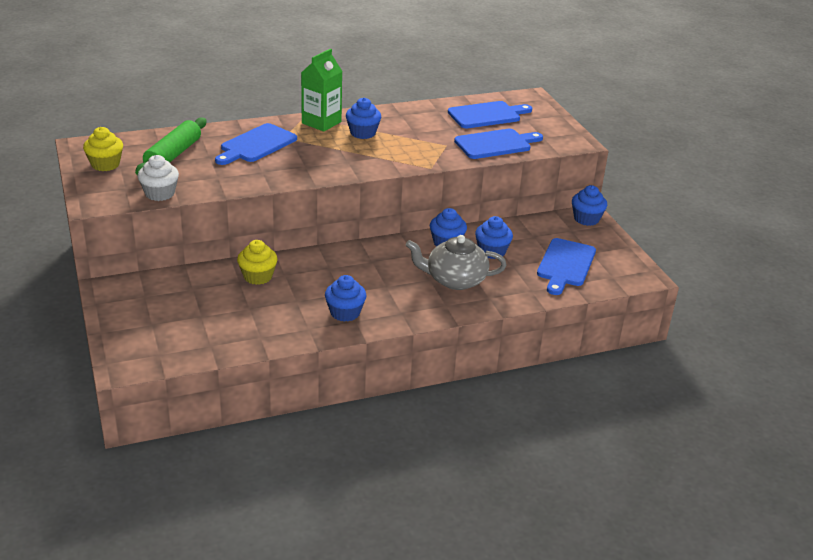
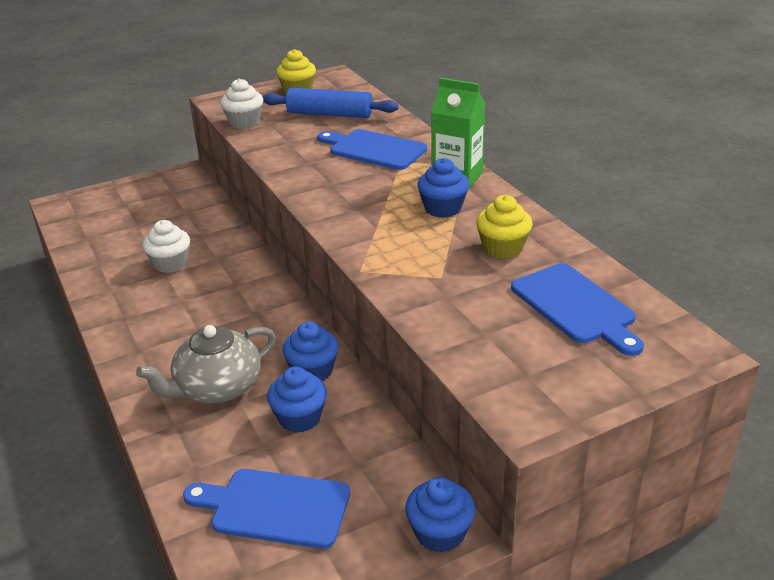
camera: 85 degrees right, 0 degrees up
(173, 155) = (330, 114): green rolling pin -> blue rolling pin
(258, 276) = (211, 243): yellow cupcake -> yellow cupcake (502, 248)
(282, 297) = (170, 264): none -> white cupcake
(345, 313) = (140, 308): blue cupcake -> none
(455, 280) = (217, 387): grey teapot -> grey teapot turned 120 degrees counterclockwise
(495, 144) = (468, 323): blue cutting board -> none

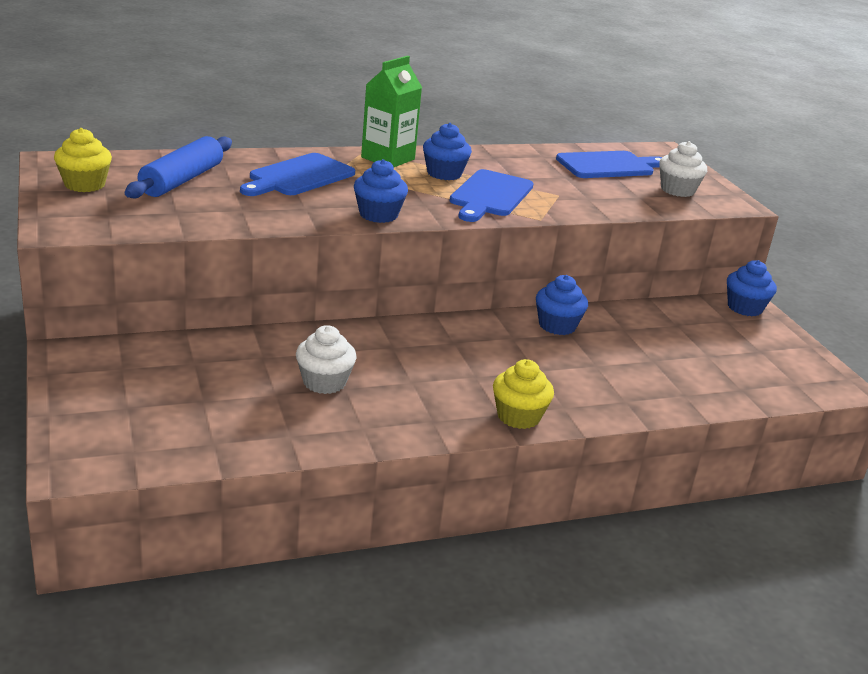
camera: 85 degrees left, 5 degrees down
(217, 387) = (573, 374): grey teapot -> none
(244, 122) = (157, 224): white cupcake -> white cupcake (677, 190)
(275, 507) = (727, 364): blue cutting board -> blue cutting board (490, 195)
(299, 418) = (621, 340): blue cupcake -> blue cupcake (378, 215)
(502, 248) = (521, 168): yellow cupcake -> yellow cupcake (518, 416)

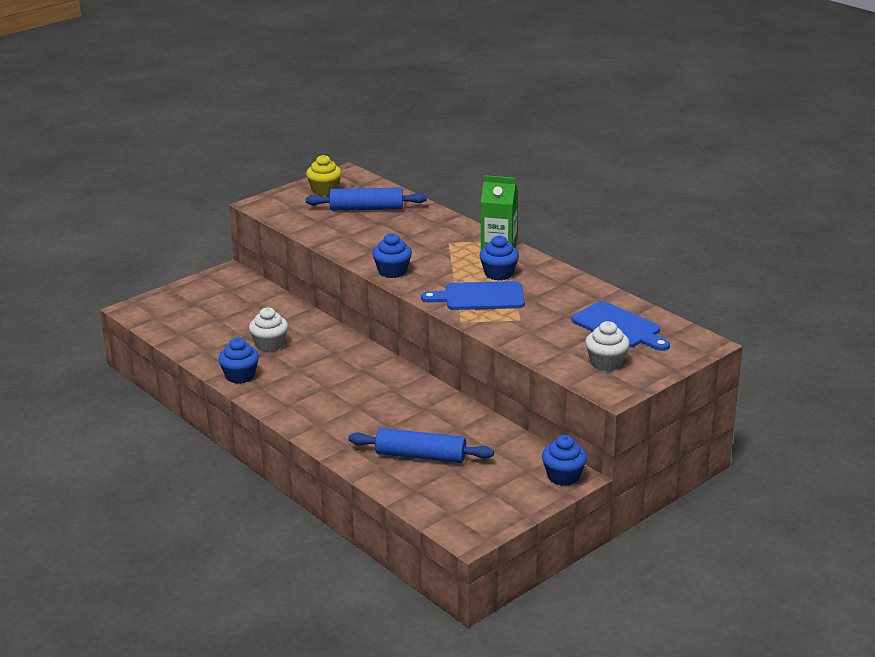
camera: 70 degrees right, 0 degrees up
(299, 176) = (421, 235): blue cutting board -> none
(518, 416) = (290, 412): yellow cupcake -> none
(557, 326) = (430, 402): blue cupcake -> blue cupcake (240, 376)
(671, 365) = (420, 456): none -> blue rolling pin

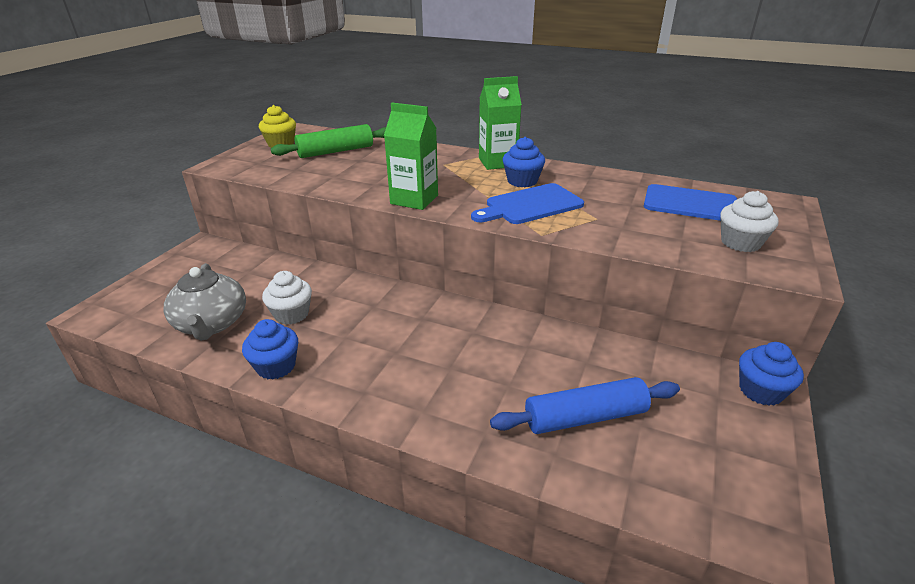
camera: 25 degrees left, 5 degrees up
(210, 337) = (212, 323): none -> grey teapot
(366, 208) = (335, 151): blue rolling pin -> green rolling pin
(392, 271) = (414, 199): blue cupcake -> green carton

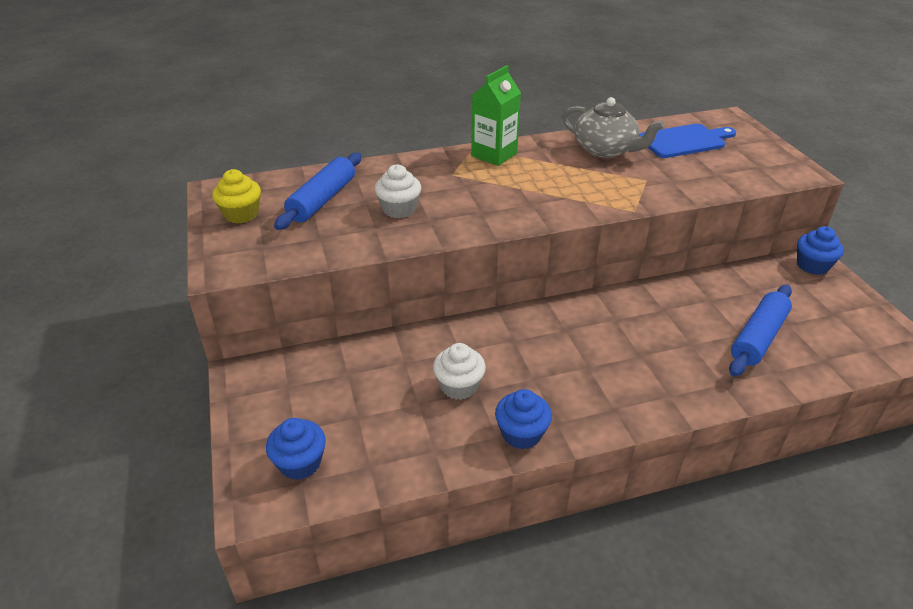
camera: 40 degrees left, 5 degrees up
(212, 323) = (402, 437): grey teapot -> grey teapot (605, 150)
(335, 151) = (322, 200): green rolling pin -> blue rolling pin
(414, 199) = (493, 221): green carton -> none
(522, 181) = (544, 167): blue cupcake -> blue cupcake (300, 463)
(530, 205) = (587, 188): blue cutting board -> none
(740, 243) = (749, 163): white cupcake -> white cupcake (399, 209)

